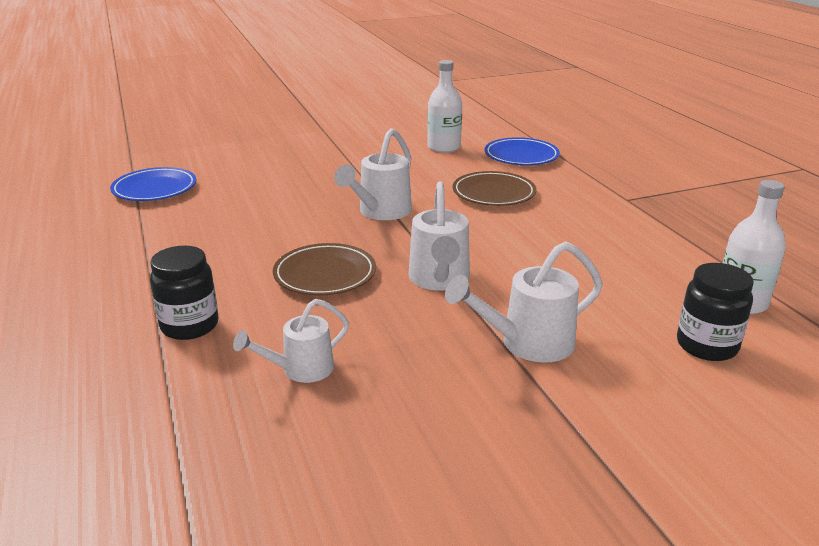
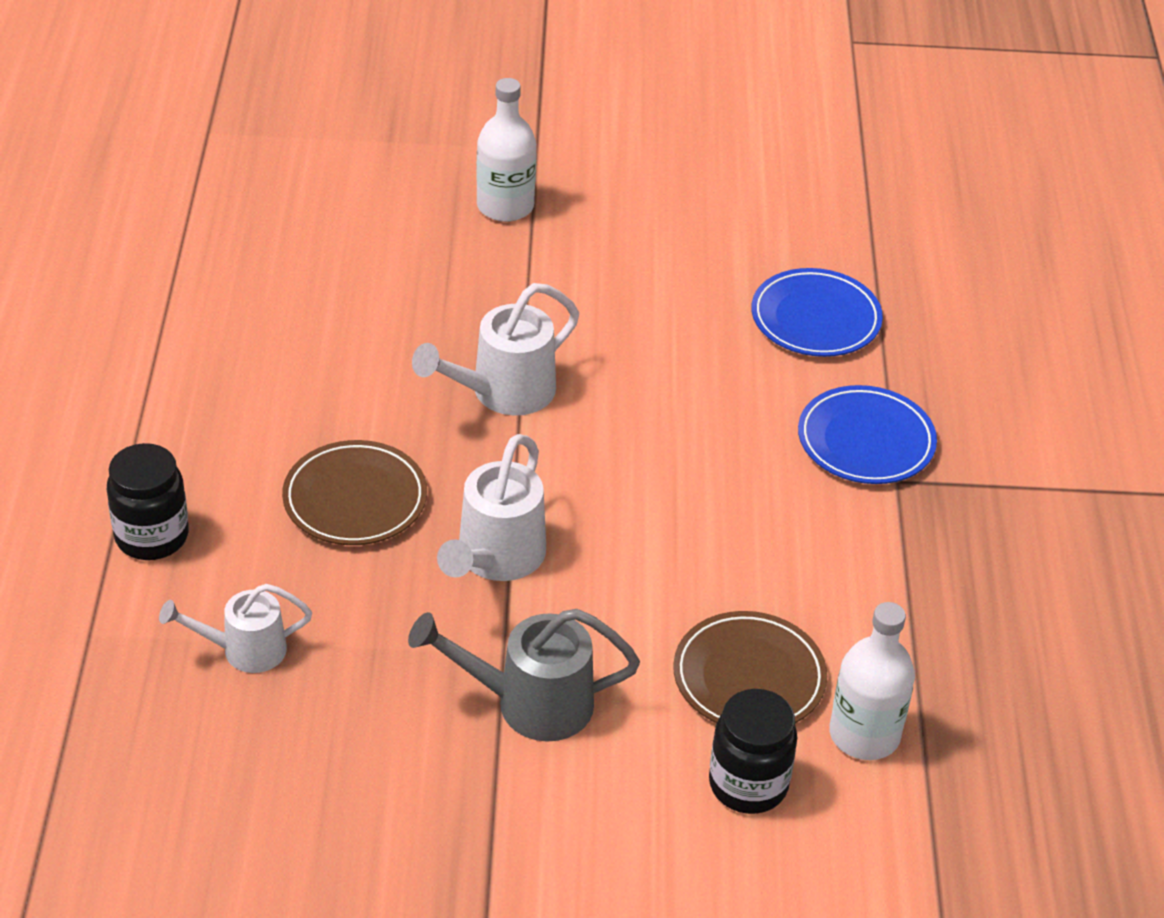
camera: 20 degrees right, 15 degrees up
(155, 189) = (211, 237): blue plate -> blue plate (866, 441)
(444, 147) = (704, 257): white bottle -> white bottle (505, 206)
(493, 193) = (699, 401): brown plate -> brown plate (749, 677)
(528, 343) = (530, 703): white watering can -> grey watering can

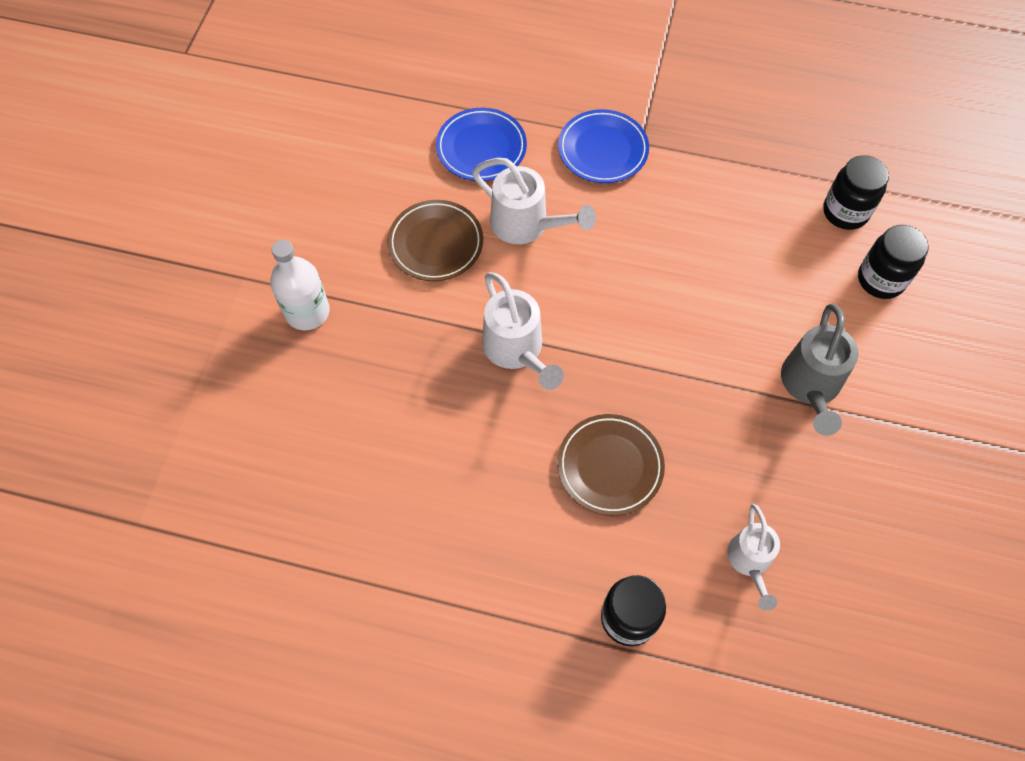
camera: 75 degrees left, 20 degrees up
(495, 558) = (680, 384): white watering can -> white watering can (526, 225)
(749, 677) = (797, 260): brown plate -> brown plate (436, 243)
(864, 734) = (845, 212): white bottle -> black jar

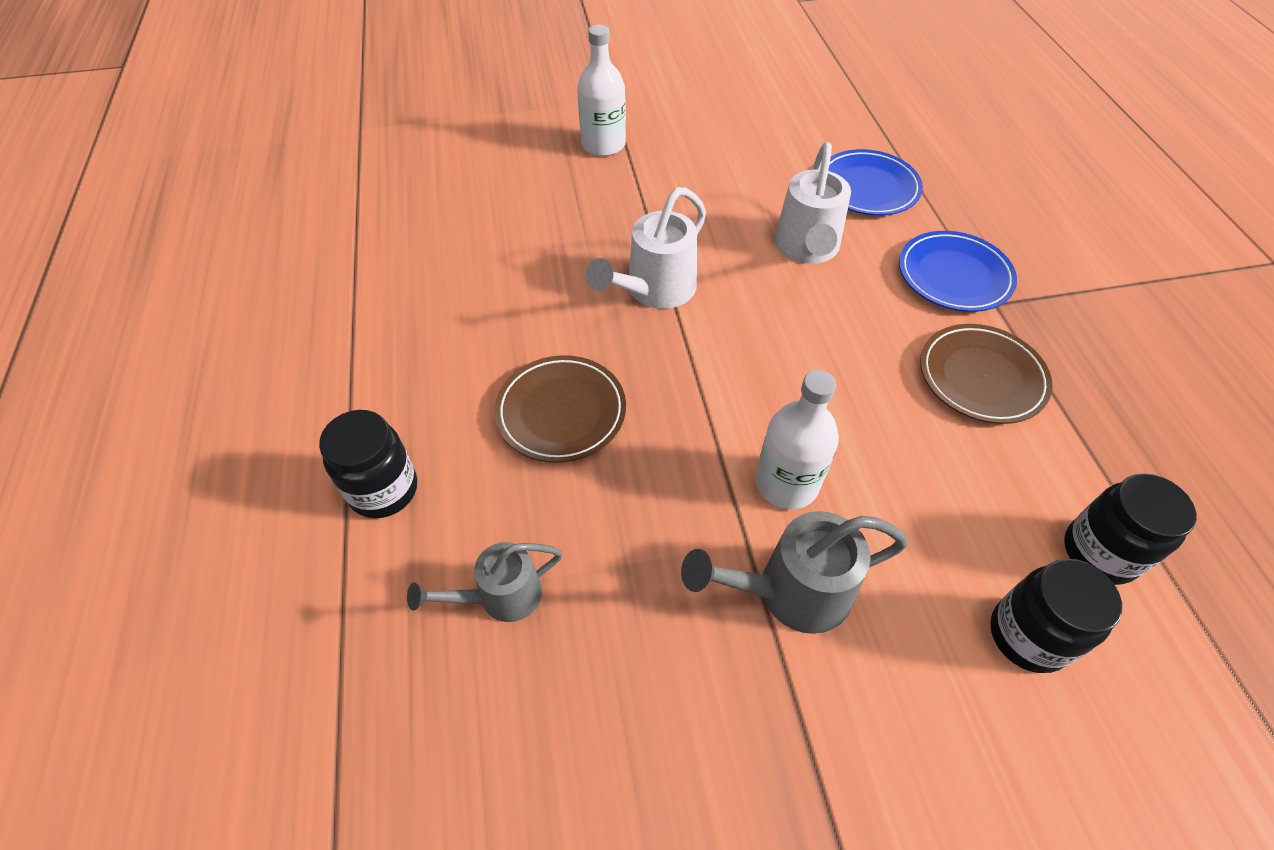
camera: 65 degrees right, 10 degrees down
(436, 243) = (733, 195): brown plate -> brown plate (981, 377)
(733, 349) = (786, 483): none -> white bottle
(750, 561) = (501, 596): white watering can -> grey watering can

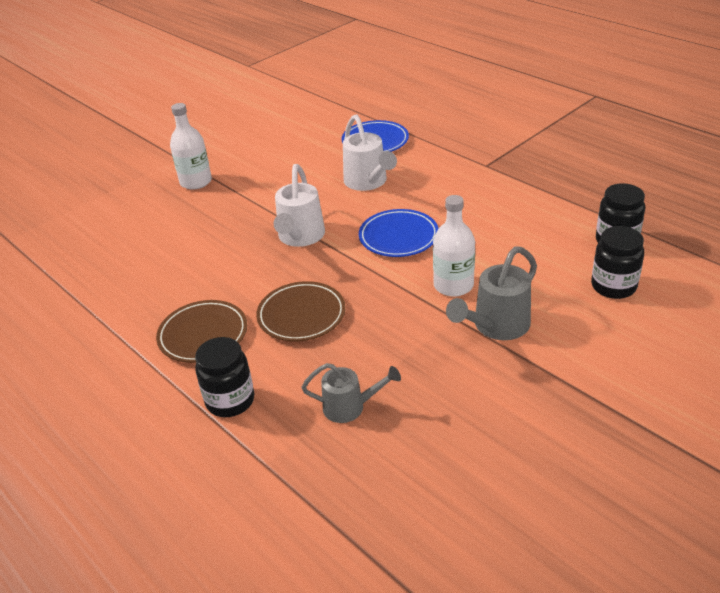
camera: 30 degrees left, 15 degrees down
(501, 596) = (350, 407): grey watering can -> grey watering can turned 120 degrees counterclockwise
(954, 276) = (456, 162): blue plate -> blue plate (398, 237)
(981, 377) = (507, 198): brown plate -> brown plate (203, 335)

